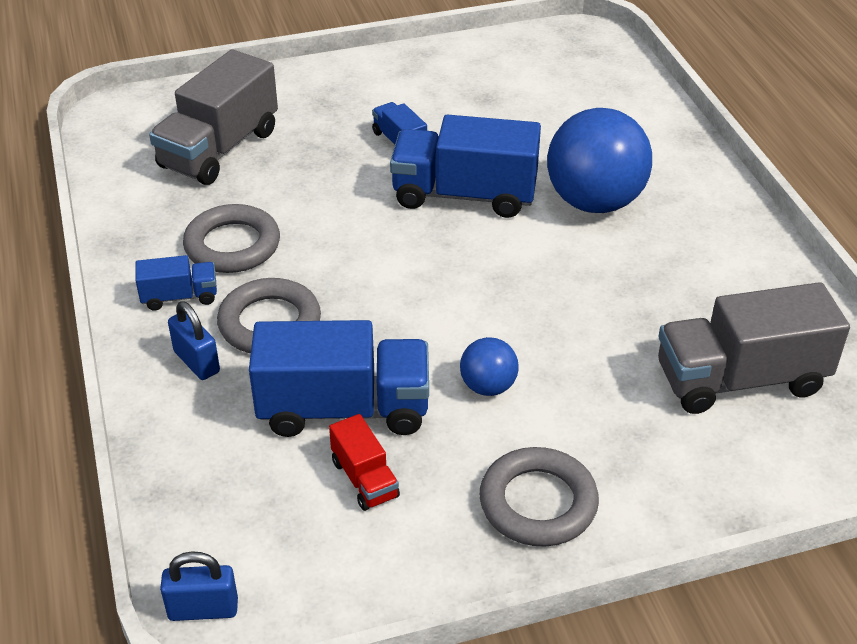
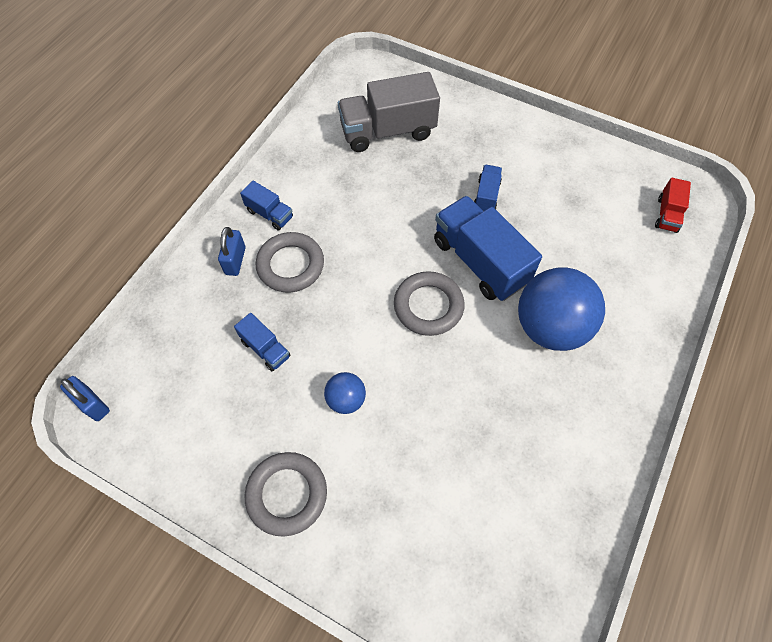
camera: 45 degrees right, 20 degrees up
(232, 245) = (326, 201): grey ring -> grey ring (428, 306)
(344, 409) = (265, 349): blue truck -> blue truck, size x0.49
(364, 479) = (228, 399): red truck -> red truck (667, 214)
(740, 379) = (485, 526): grey truck -> none

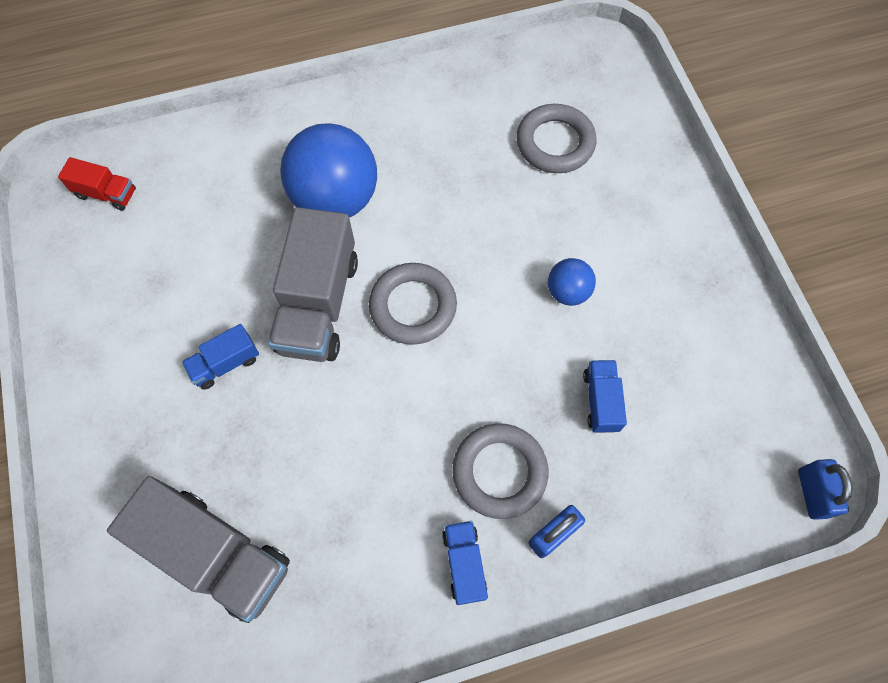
camera: 135 degrees left, 5 degrees up
(287, 494) = (680, 263): grey ring -> grey ring (555, 143)
(480, 261) = (318, 304): blue truck -> grey truck
(667, 214) = (106, 194): red truck -> red truck turned 45 degrees clockwise

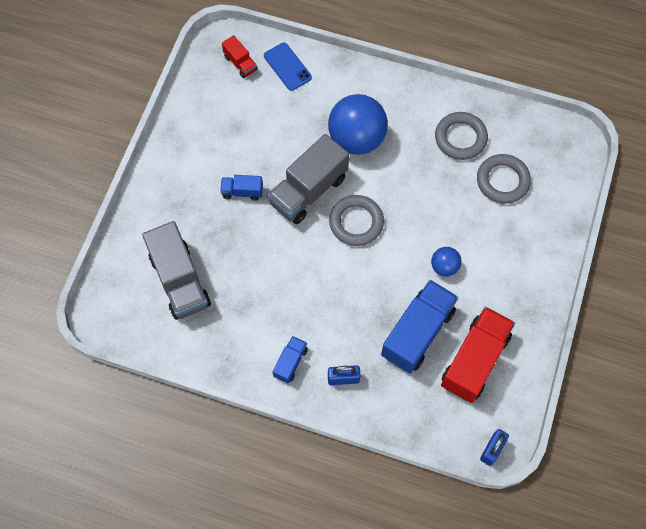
camera: 35 degrees right, 0 degrees up
(177, 161) = (287, 67): none -> blue phone
(499, 472) = (339, 332): grey ring -> grey ring (460, 138)
(601, 401) = (417, 333): blue truck -> blue truck, size x2.03
(698, 388) = (474, 360): none -> red truck

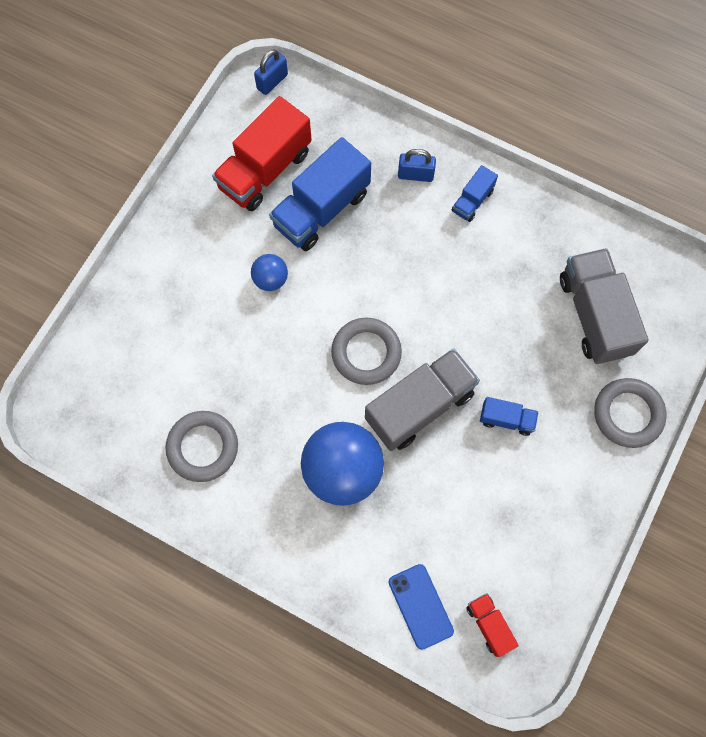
camera: 170 degrees left, 5 degrees up
(502, 181) = (166, 377): grey ring -> grey ring (628, 414)

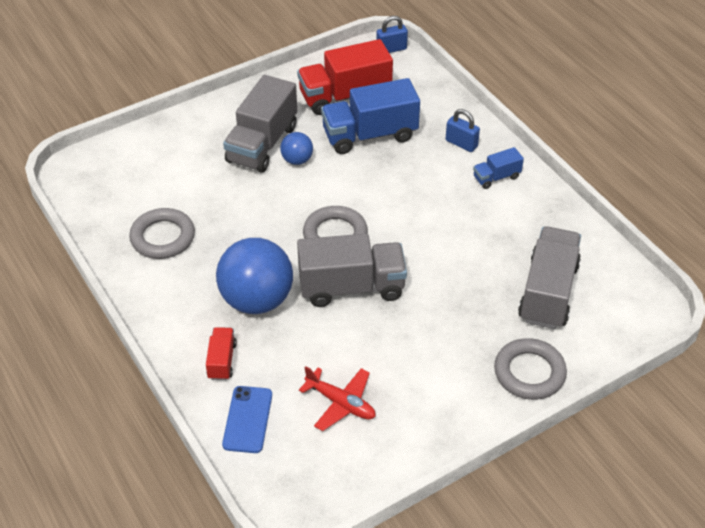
camera: 30 degrees right, 25 degrees down
(222, 277) = (262, 144): none -> grey truck
(489, 624) = (295, 461): red truck -> red truck (222, 361)
(490, 540) = (341, 403): none -> red plane
(506, 419) = (418, 328): blue truck -> none

